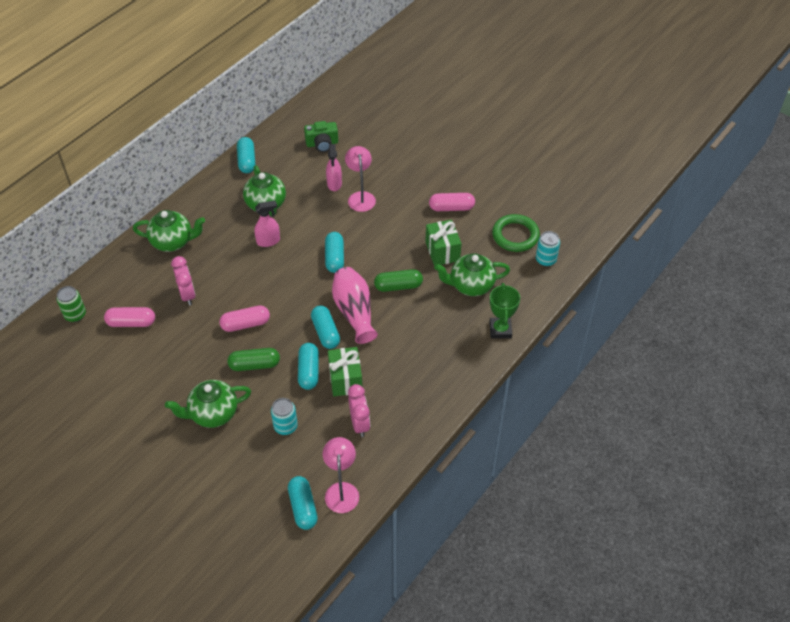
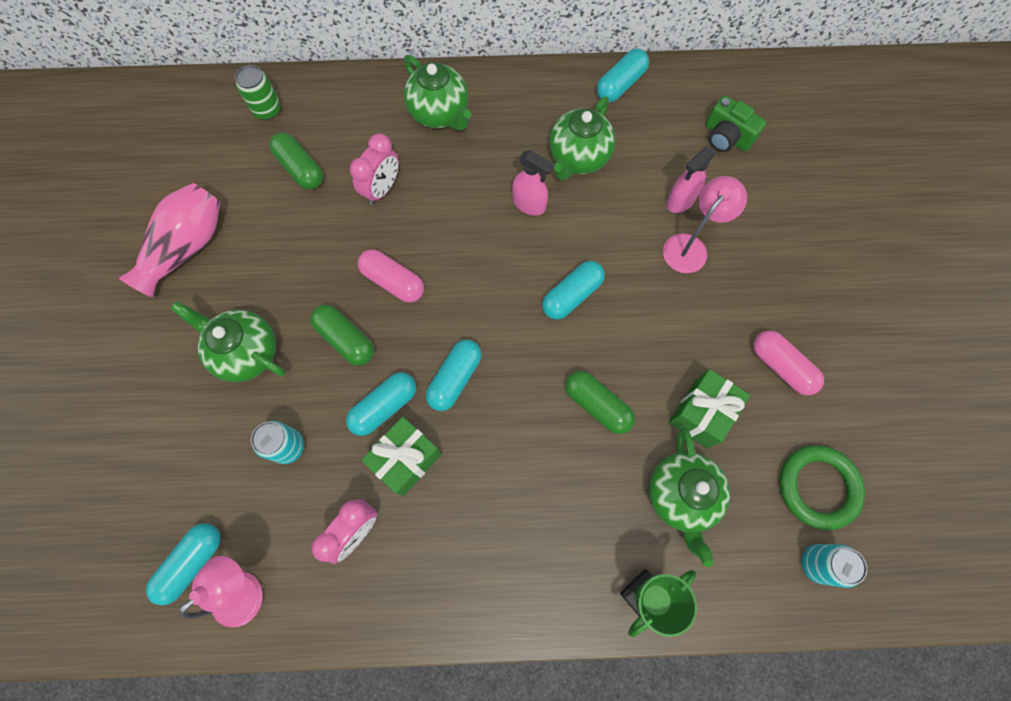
camera: 50 degrees right, 20 degrees up
(131, 323) = (300, 168): pink capsule -> green capsule
(354, 312) = (513, 386): pink vase -> pink vase (187, 247)
(471, 285) = (680, 496): green teapot -> green teapot turned 135 degrees counterclockwise

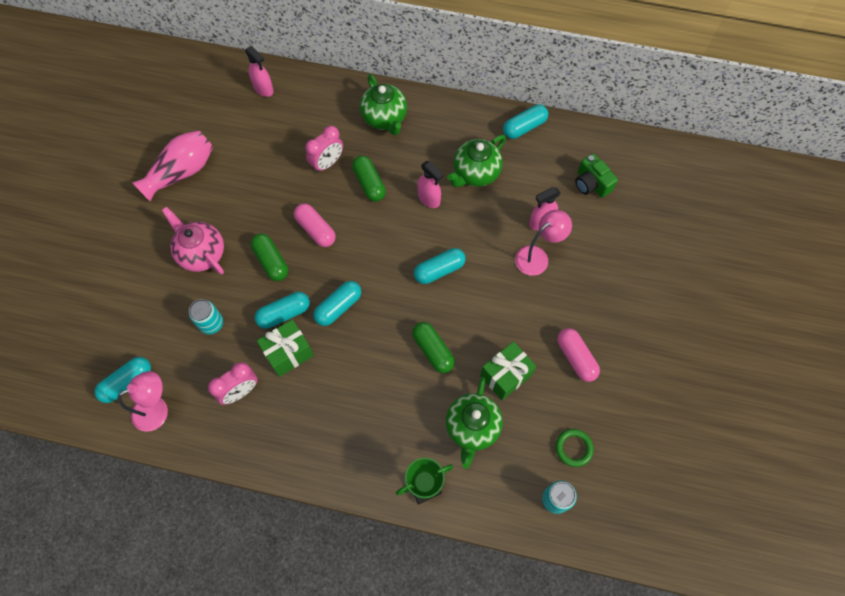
camera: 15 degrees right, 5 degrees down
(247, 352) = (202, 253): green teapot -> pink teapot
(267, 110) = (263, 89): green can -> pink spray bottle
(300, 168) = (274, 136): green capsule -> green capsule (369, 183)
(817, 487) = (573, 448): green ring -> green ring, size x0.62

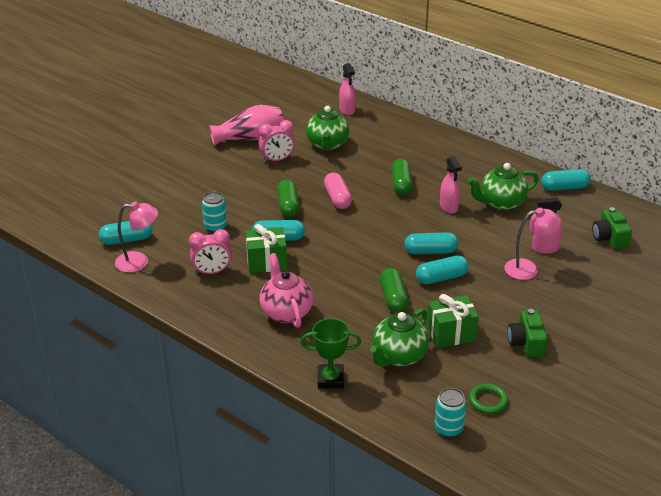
camera: 25 degrees right, 30 degrees down
(202, 253) = (235, 186): pink teapot -> pink teapot (286, 312)
(327, 163) = (372, 164): pink clock -> pink clock (277, 160)
(338, 307) = (327, 248): turquoise capsule -> turquoise capsule (441, 278)
(384, 119) = (439, 151): green teapot -> green teapot (327, 145)
(576, 358) = (526, 343): pink capsule -> green camera

